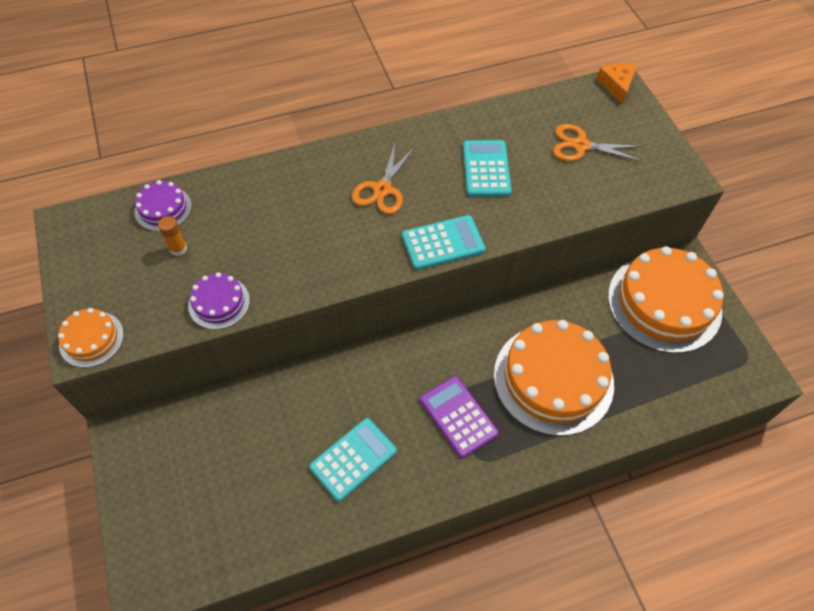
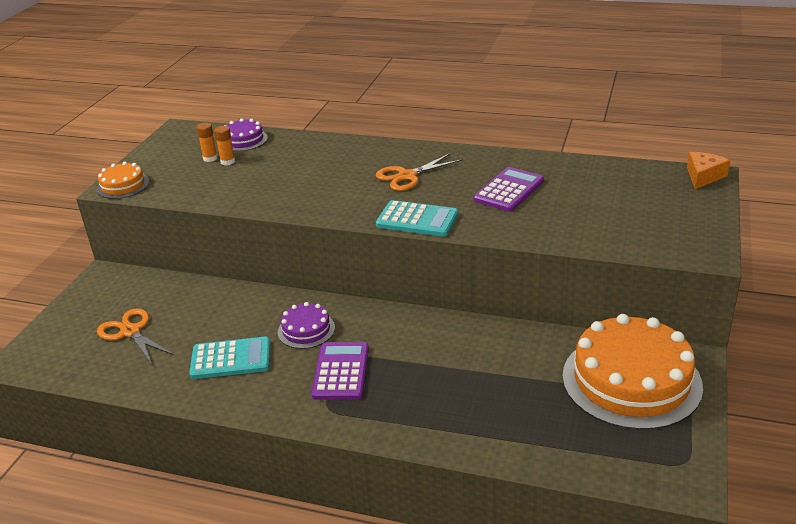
camera: 40 degrees right, 25 degrees down
(153, 252) = (210, 158): none -> orange glue stick
(219, 302) = (218, 195): purple cake -> purple cake (306, 330)
(486, 169) = (509, 190): turquoise calculator -> purple calculator
(553, 378) = (454, 385): orange cake -> none
(581, 145) = (617, 202): orange scissors -> orange scissors (130, 332)

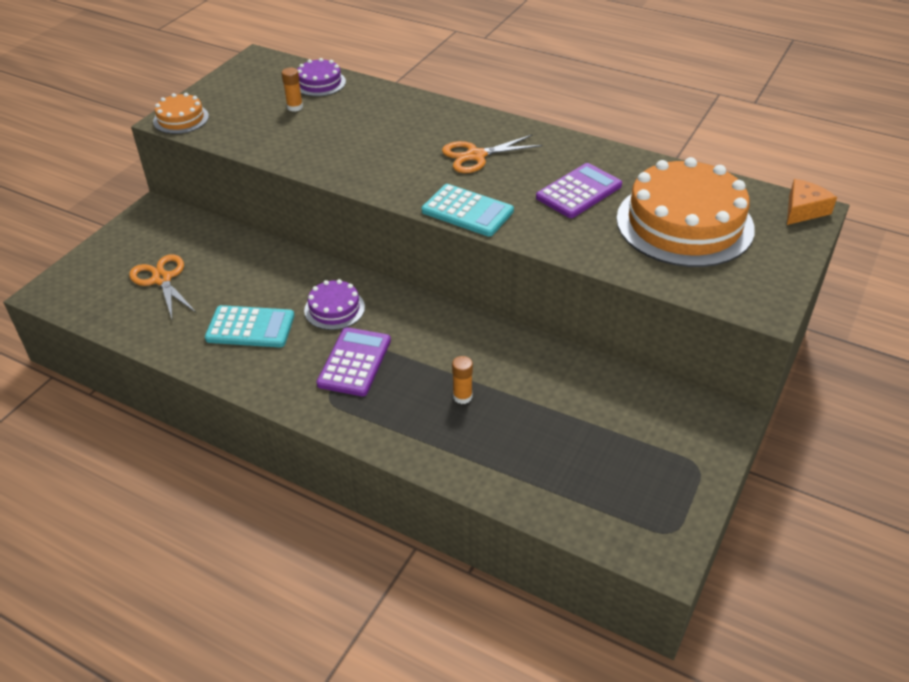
camera: 10 degrees right, 10 degrees up
(210, 158) = (278, 100): orange glue stick -> orange glue stick (462, 396)
(631, 380) = (650, 429): orange cake -> orange cake (684, 223)

